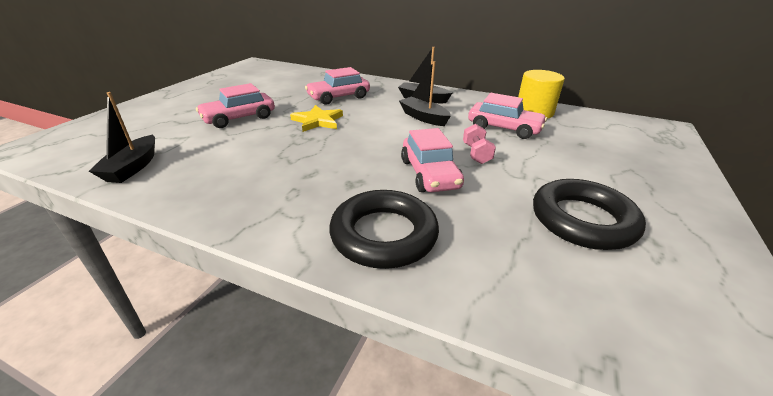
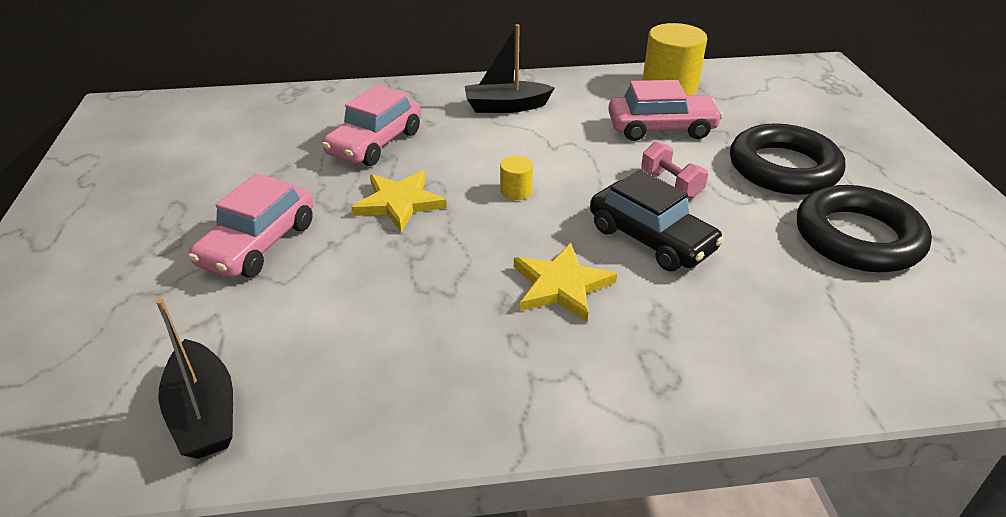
camera: 30 degrees left, 5 degrees up
(349, 177) = (561, 285): none -> yellow star
(381, 132) = (516, 191): none -> yellow cylinder
(384, 234) = (694, 350): black ring -> black ring (783, 168)
(423, 117) = (544, 143): black boat -> none
(429, 174) = (651, 239): pink car -> black car

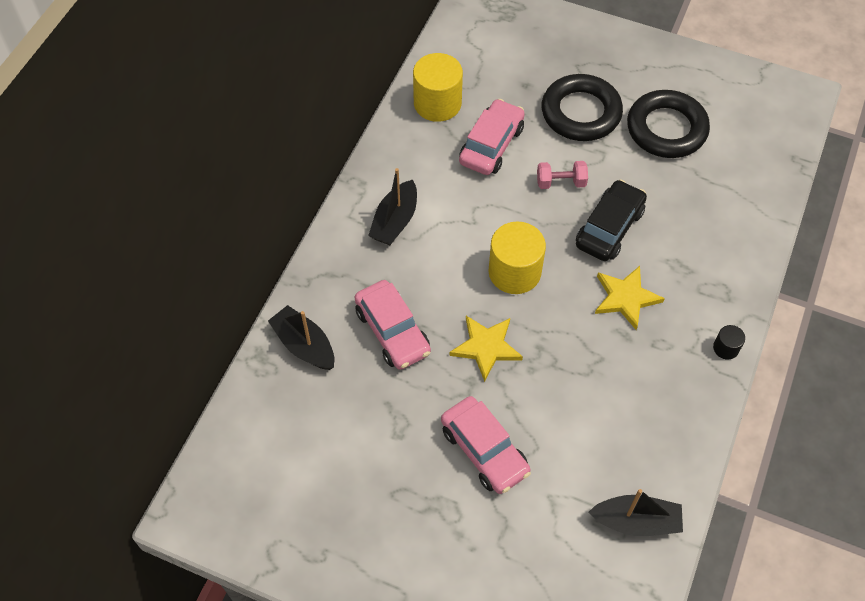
camera: 60 degrees left, 20 degrees up
(325, 106) = (304, 345): none -> black boat
(516, 191) = (514, 272): yellow cylinder -> yellow cylinder, size x2.13
(568, 417) = (726, 348): none -> black cylinder
(651, 239) = (609, 228): black car -> black car turned 45 degrees counterclockwise

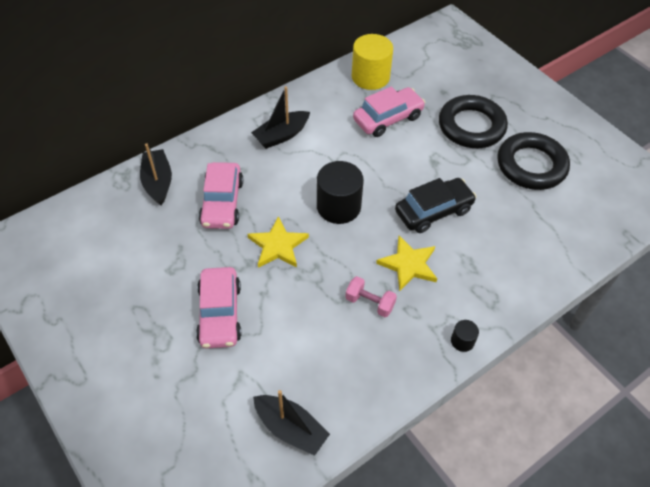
camera: 30 degrees right, 5 degrees down
(514, 272) = (338, 206): yellow cylinder -> black cylinder
(560, 182) = (420, 164): pink dumbbell -> pink dumbbell (370, 303)

